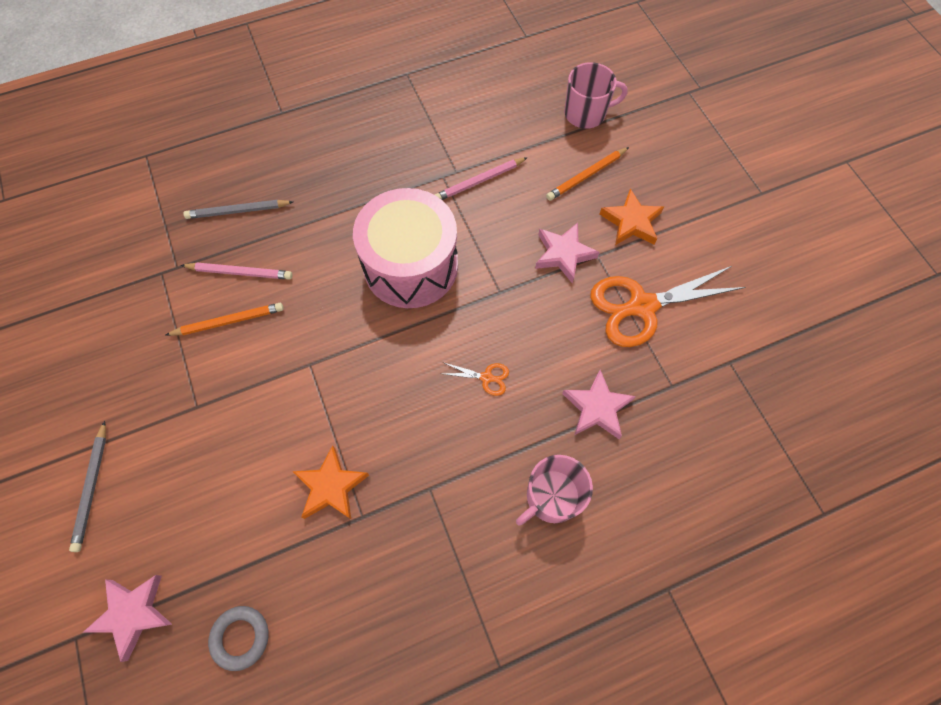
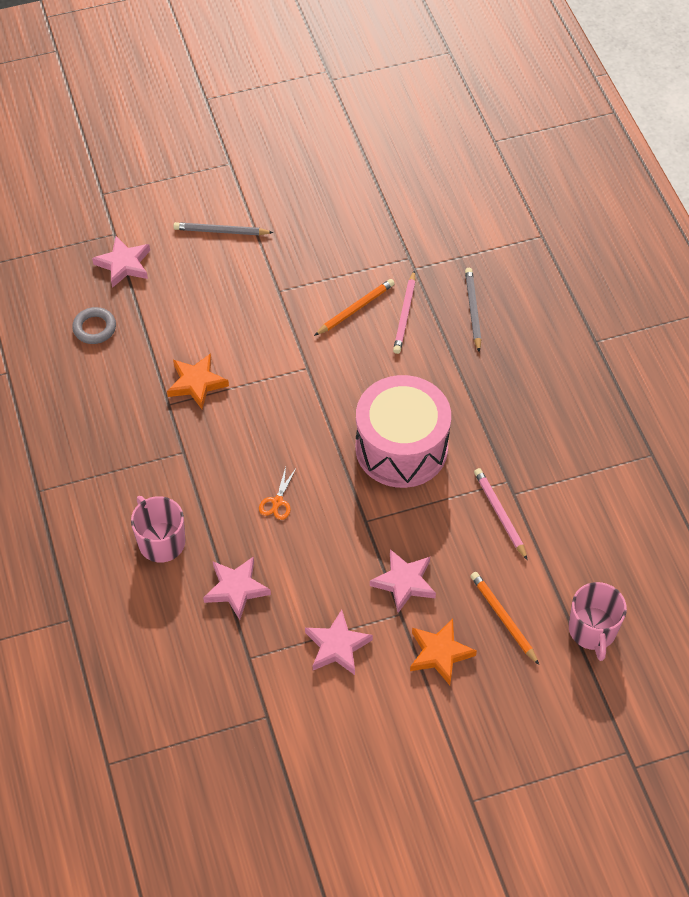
camera: 95 degrees right, 10 degrees down
(229, 321) = (355, 309): orange pencil -> orange pencil turned 120 degrees counterclockwise
(642, 306) = (337, 646): orange scissors -> pink star

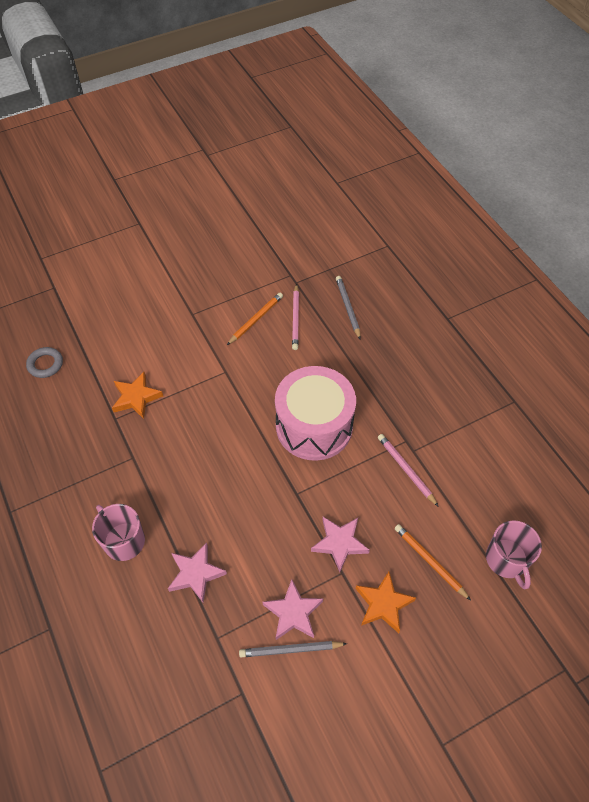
camera: 10 degrees left, 0 degrees up
(124, 264) = (64, 310): pink star -> none
(221, 231) = (139, 274): grey pencil -> grey pencil (290, 650)
(277, 502) = (219, 489): orange scissors -> none

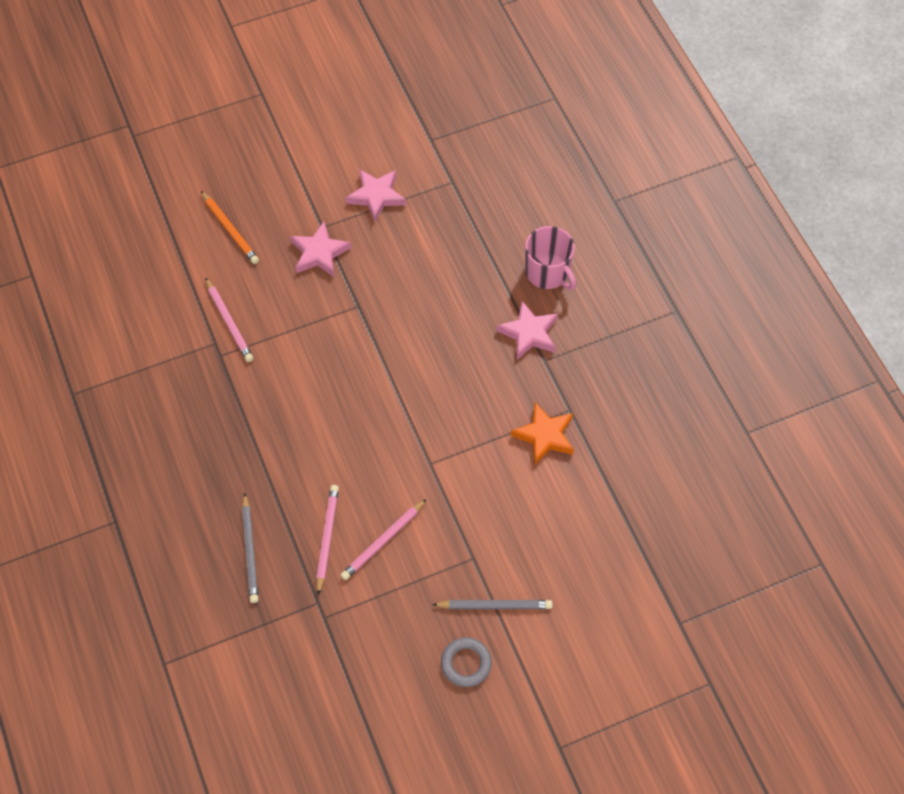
camera: 175 degrees left, 5 degrees up
(45, 364) = (669, 493): grey ring -> grey ring (466, 663)
(196, 574) = (471, 236): pink star -> pink star (529, 333)
(256, 319) = (383, 541): orange pencil -> pink pencil
(290, 650) = (383, 167): grey pencil -> grey pencil (495, 605)
(314, 426) = (326, 381): pink drum -> none
(383, 604) = (286, 197): orange star -> none
(507, 560) = (151, 225): pink mug -> none

